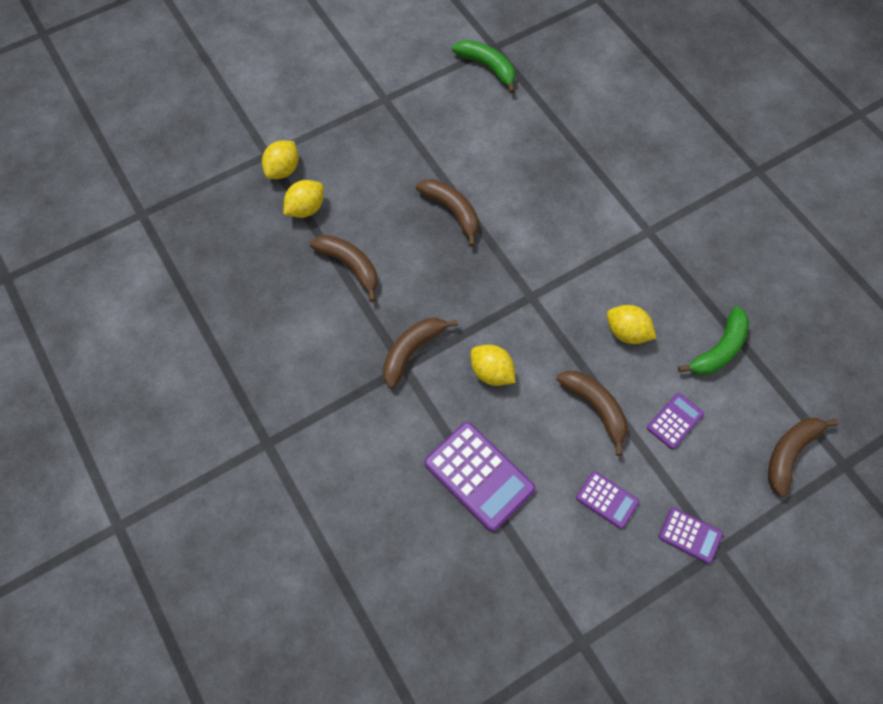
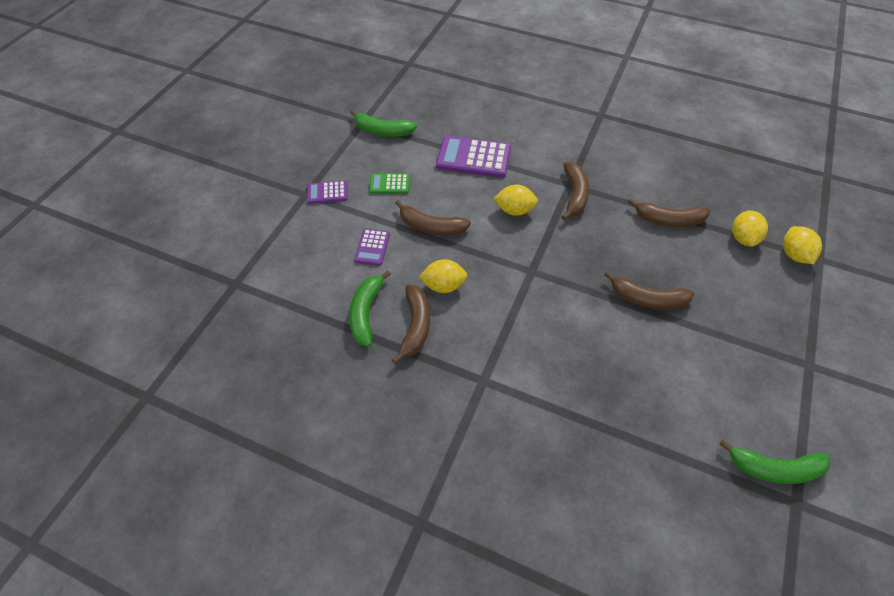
camera: 145 degrees right, 10 degrees down
(563, 604) = (382, 131): none -> green banana
(607, 500) = (389, 184): purple calculator -> green calculator
(790, 453) = (279, 270): brown banana -> brown banana (415, 326)

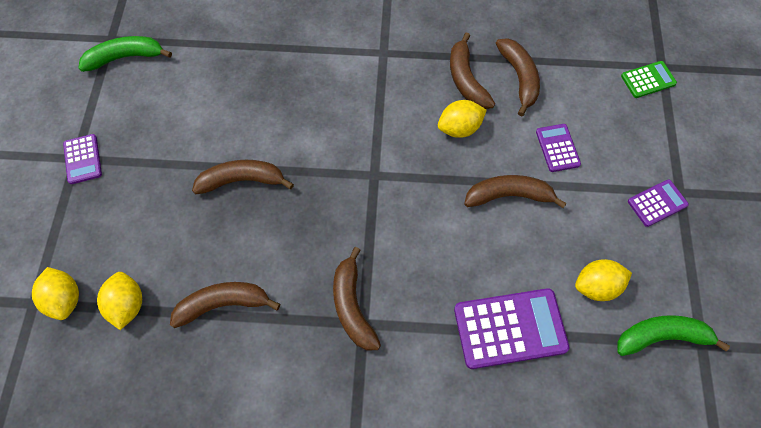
camera: 160 degrees right, 10 degrees up
(366, 313) = (519, 78): green banana -> brown banana
(389, 184) = (593, 242): green calculator -> green calculator (648, 80)
(514, 210) = (421, 253): yellow lemon -> yellow lemon (596, 286)
(802, 362) = (83, 159): none -> purple calculator

